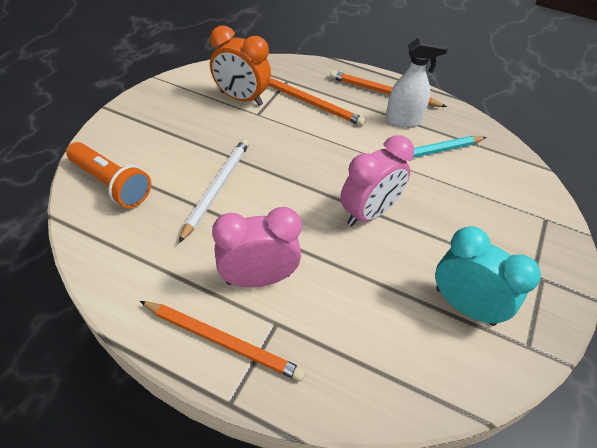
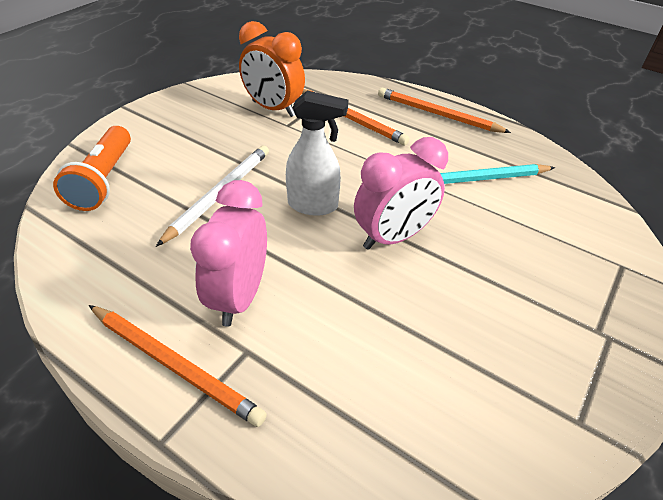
camera: 10 degrees right, 5 degrees down
(111, 184) = (103, 180): orange flashlight -> orange flashlight turned 45 degrees clockwise
(258, 278) = (239, 296): pink clock -> pink clock turned 75 degrees counterclockwise
(403, 120) = (456, 144): white spray bottle -> white spray bottle (313, 205)
(465, 306) = (498, 359): turquoise clock -> none

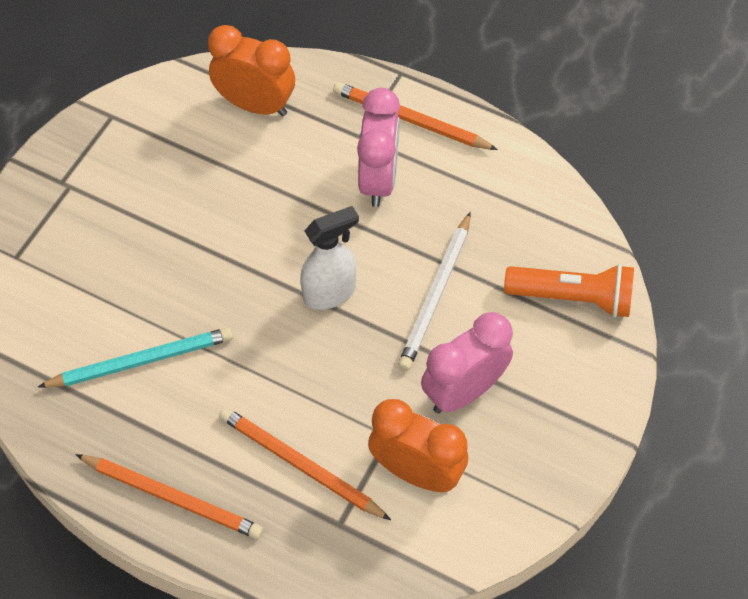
camera: 175 degrees right, 15 degrees up
(103, 180) = (572, 298): orange flashlight -> orange flashlight turned 105 degrees clockwise
(313, 205) = (330, 293): white spray bottle -> white spray bottle turned 150 degrees clockwise
(378, 414) = (255, 105): none -> orange clock
(393, 237) = (242, 261): pink clock -> pink clock (463, 391)

